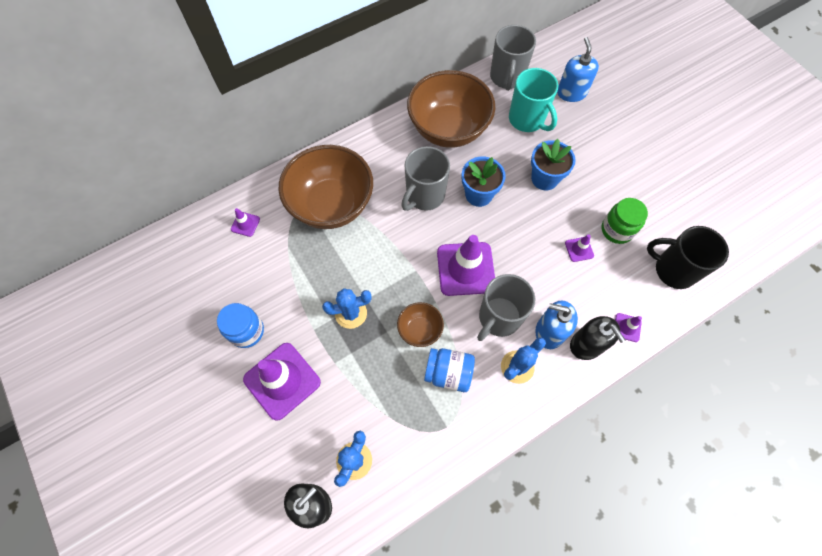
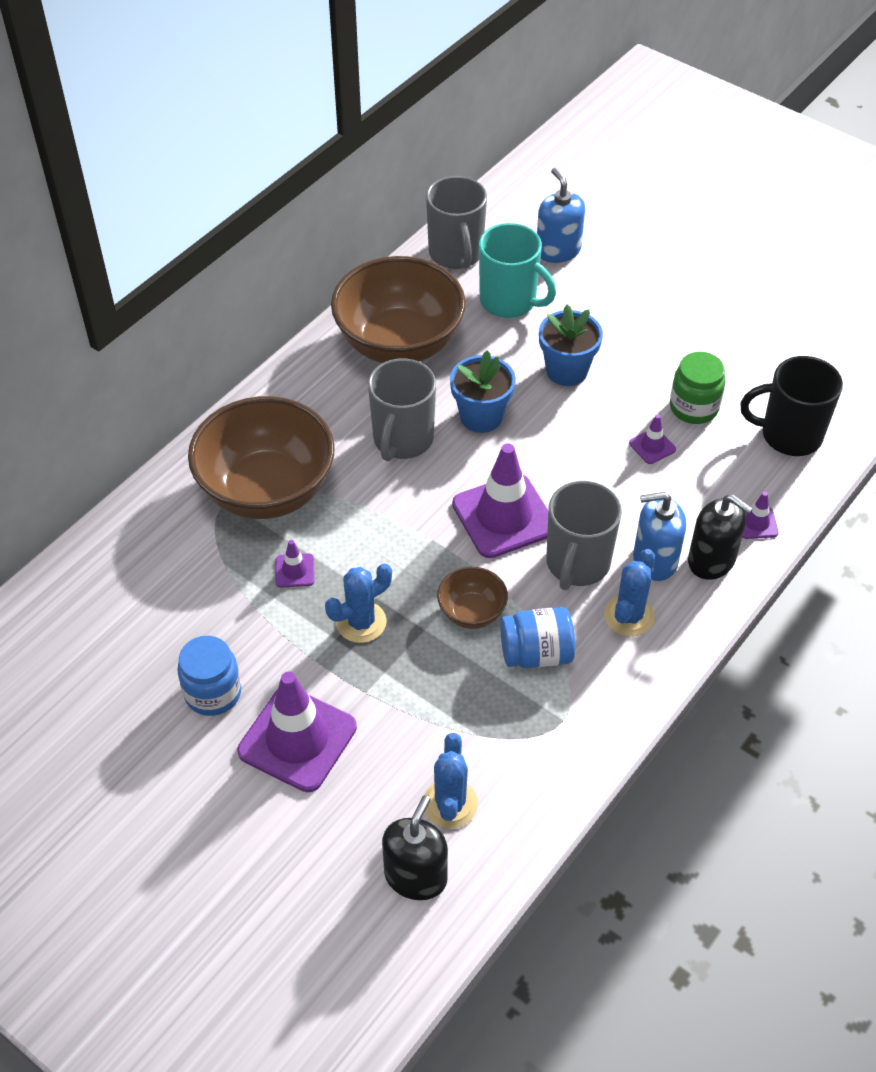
camera: 20 degrees left, 15 degrees down
(245, 224) = (144, 553): purple traffic cone -> purple traffic cone (295, 571)

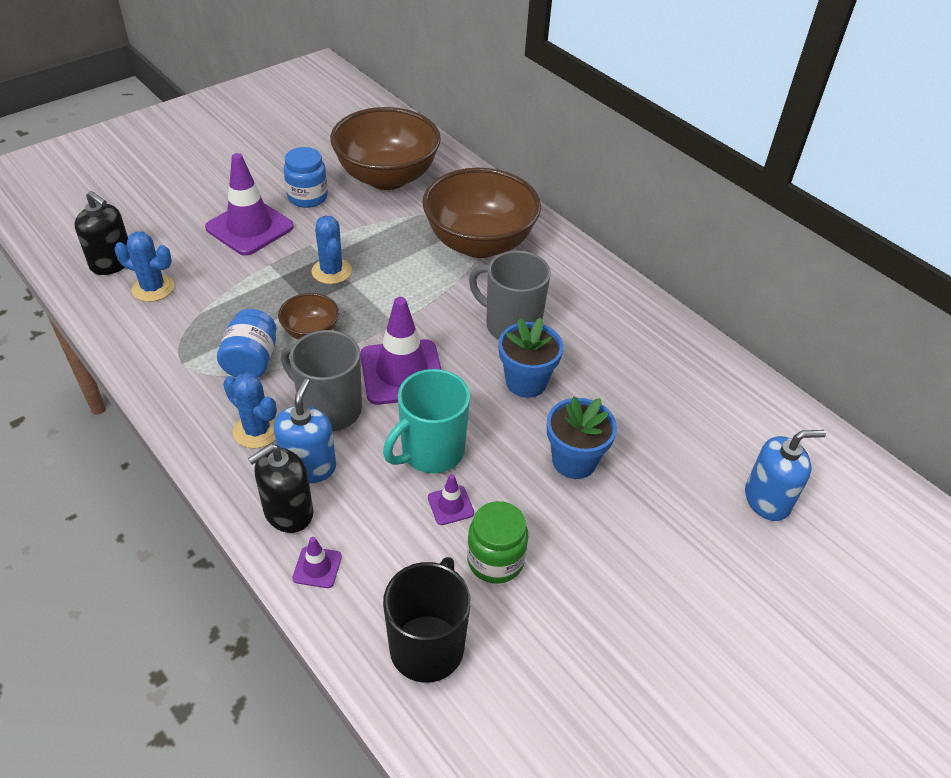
camera: 100 degrees right, 5 degrees down
(295, 571) = (395, 246): purple traffic cone -> none
(399, 343) = (633, 344): brown bowl -> brown bowl (387, 177)
(456, 254) = (762, 410): grey mug -> none
(509, 301) = (684, 437): turquoise mug -> turquoise mug (431, 451)

